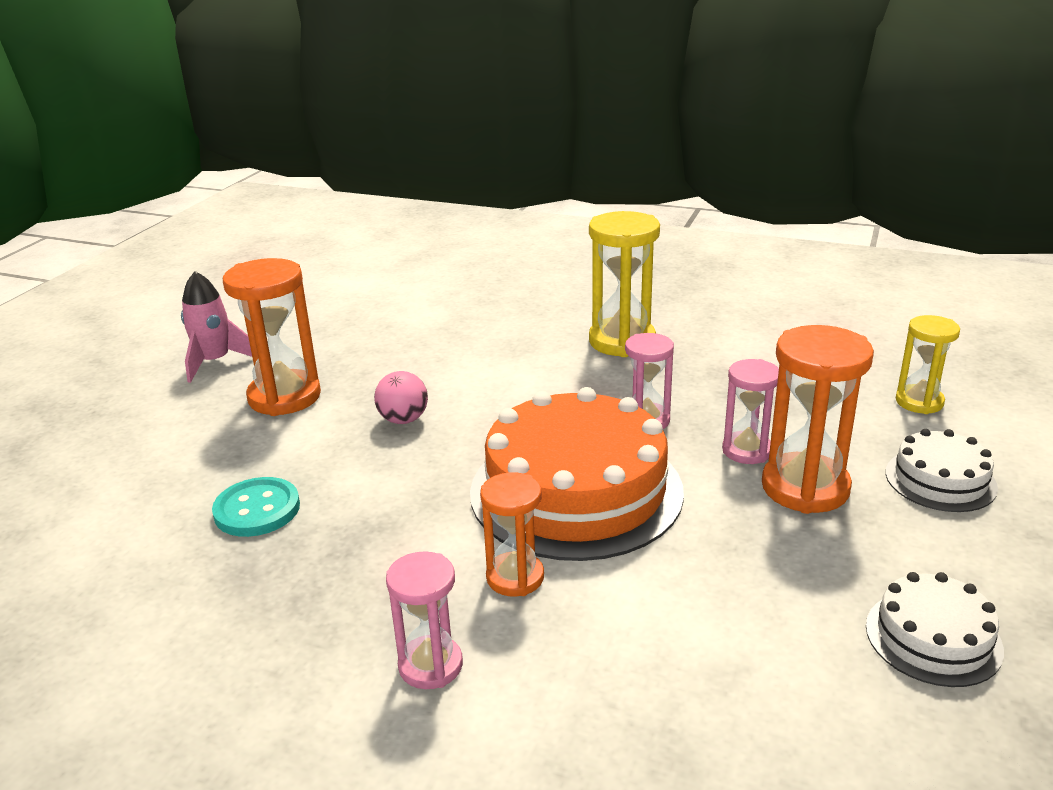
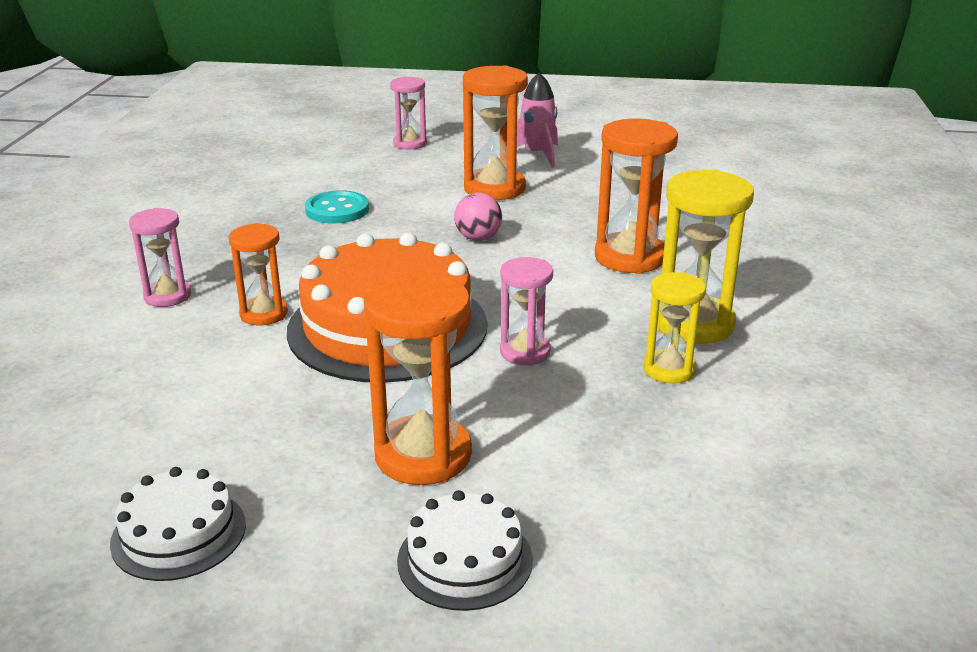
camera: 75 degrees right, 0 degrees up
(493, 349) = (630, 257): none -> orange hourglass
(747, 451) = (486, 416): pink hourglass -> pink hourglass (410, 143)
(919, 402) = (660, 554): yellow hourglass -> yellow hourglass (669, 369)

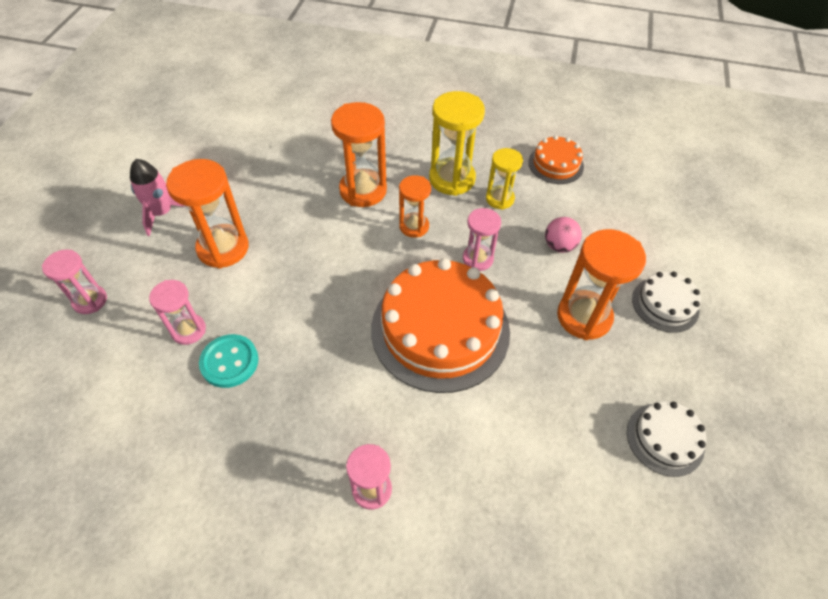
camera: 85 degrees left, 25 degrees up
(264, 314) = (412, 410): orange hourglass -> orange hourglass (414, 226)
(377, 187) = (188, 330): none -> pink hourglass
(478, 238) = (313, 267): pink ball -> pink ball (559, 246)
(800, 431) = (555, 164): none -> orange cake

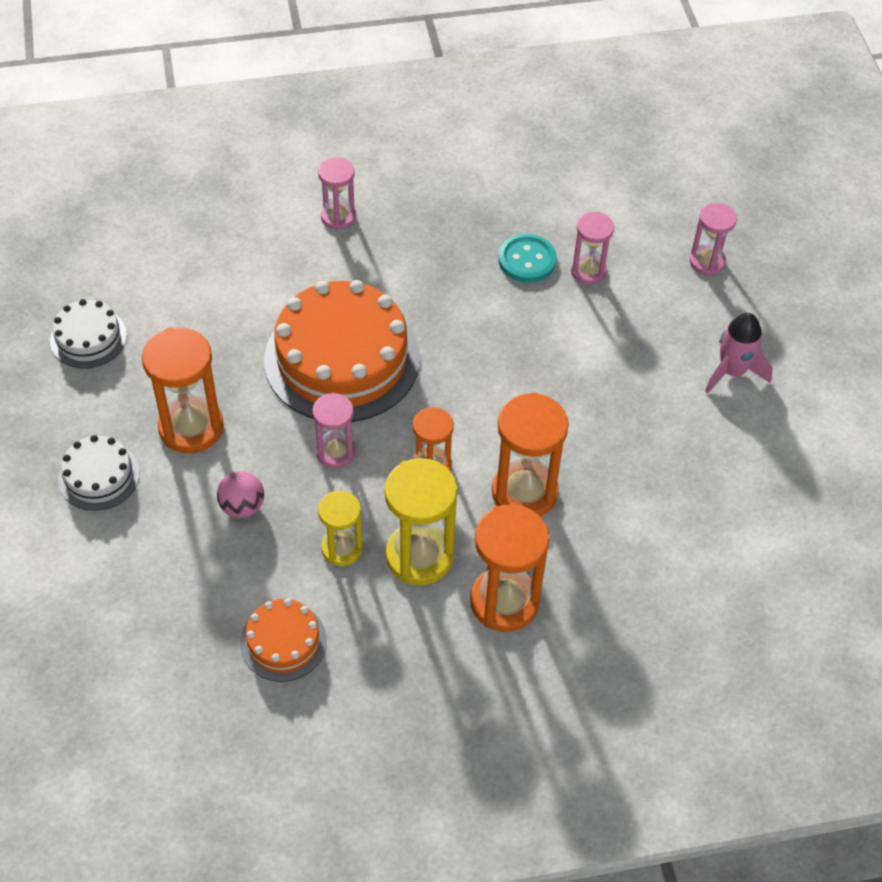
camera: 155 degrees right, 0 degrees up
(223, 248) = (628, 358): orange hourglass -> orange hourglass (504, 602)

